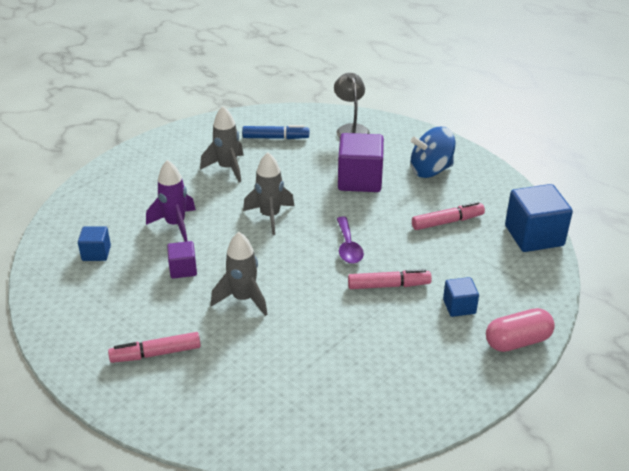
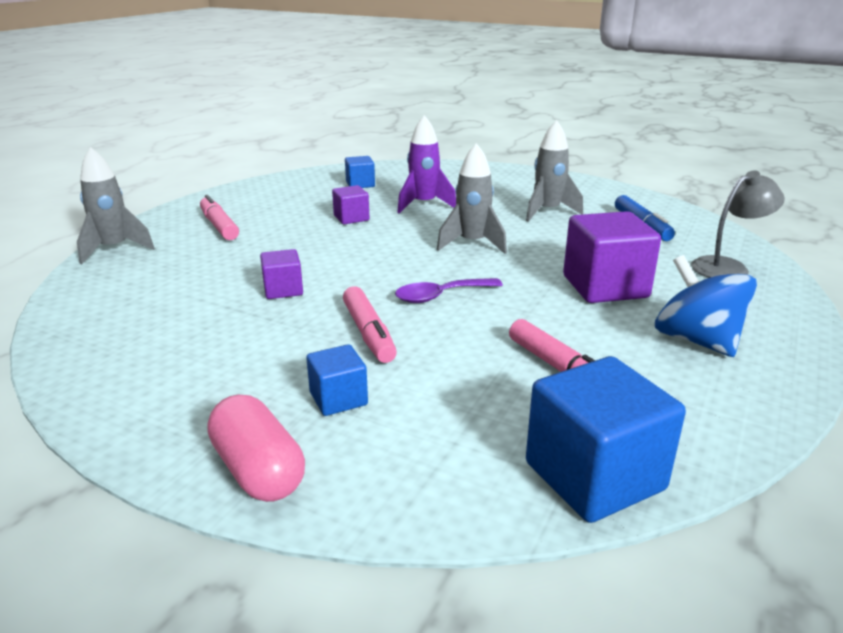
camera: 75 degrees right, 10 degrees down
(243, 299) = (311, 250): grey rocket -> grey rocket (114, 249)
(311, 320) = (283, 290): none -> purple cube

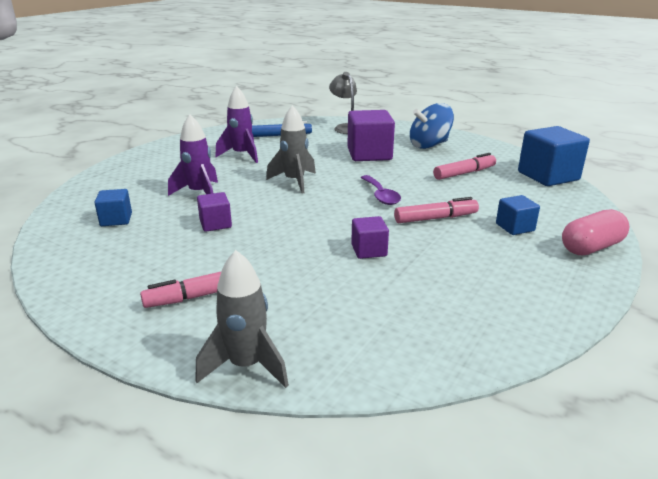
camera: 85 degrees left, 0 degrees up
(547, 212) = (242, 155): grey rocket -> purple rocket

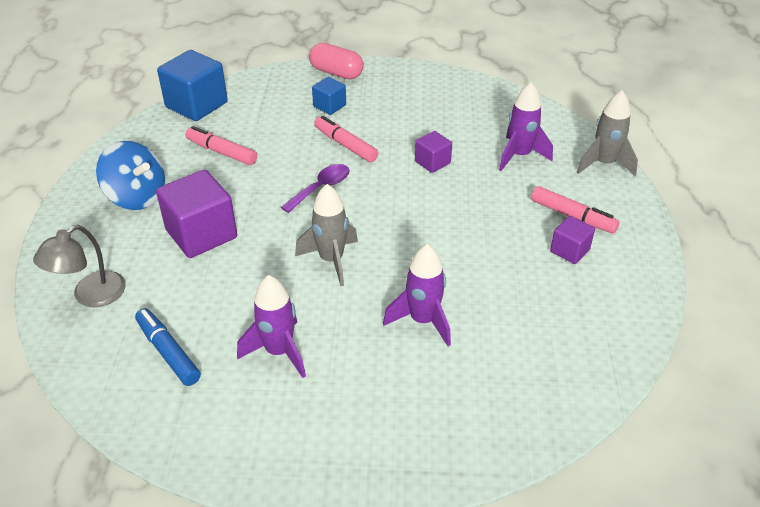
camera: 120 degrees left, 15 degrees up
(116, 219) = (534, 348): blue cube -> none
(215, 224) = (473, 268): purple cube -> purple cube (569, 250)
(329, 306) = (519, 156): none -> purple rocket

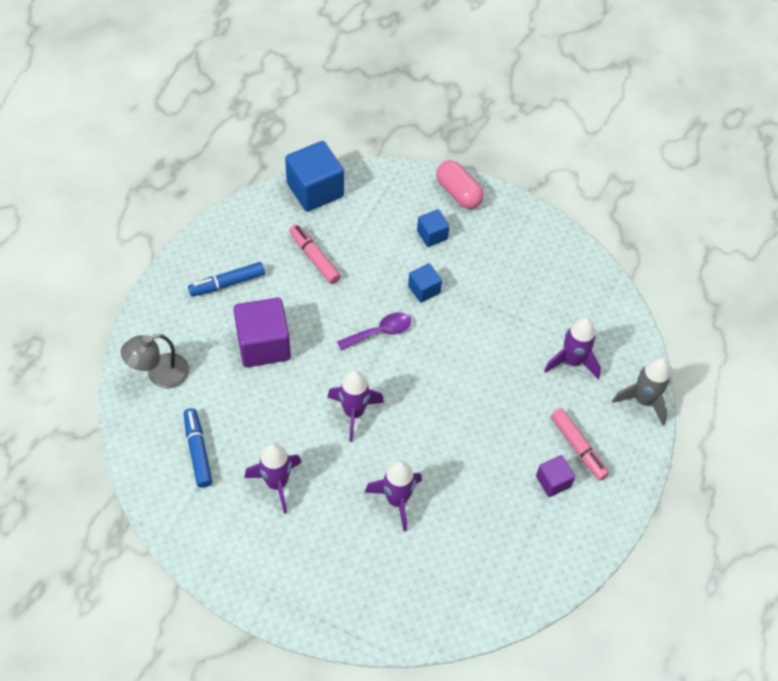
camera: 20 degrees right, 15 degrees up
(137, 196) = (227, 283): blue spinning top -> blue marker
(331, 260) = (354, 413): grey rocket -> purple rocket
(345, 145) = (424, 289): pink marker -> blue cube
(432, 162) = (490, 339): purple cube -> none

